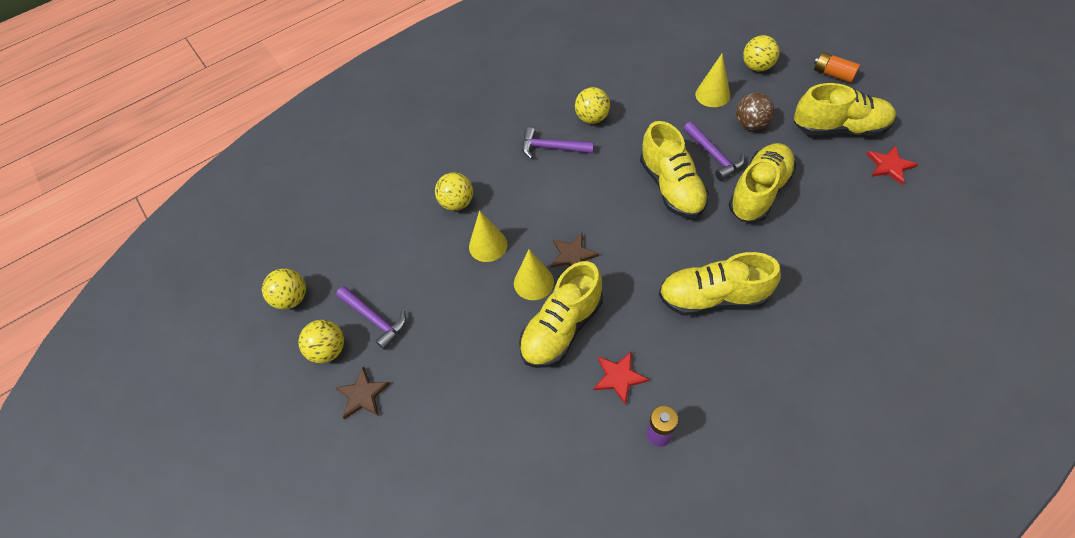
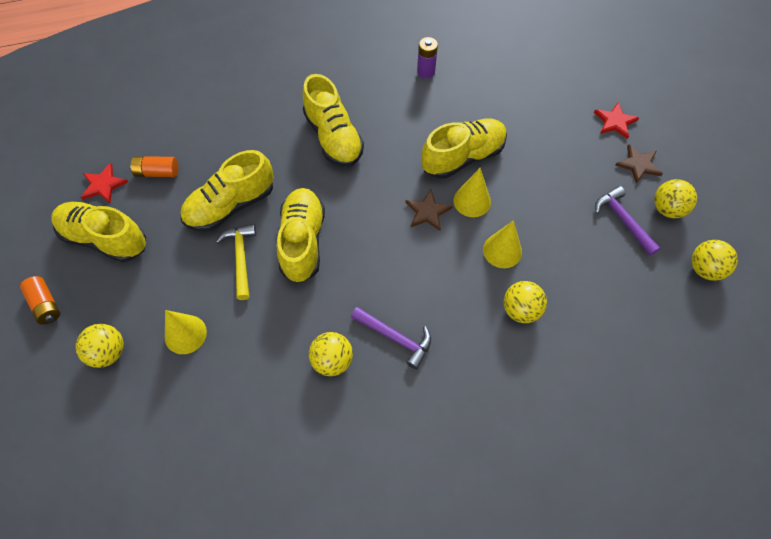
camera: 165 degrees left, 5 degrees up
(619, 377) = (435, 111): red star -> red star (615, 122)
(712, 297) = (333, 137): yellow shoe -> yellow shoe turned 45 degrees clockwise
(714, 156) = (241, 258): purple hammer -> yellow hammer
(750, 124) = (179, 279): brown ball -> none
(854, 195) = (157, 172): none -> orange battery

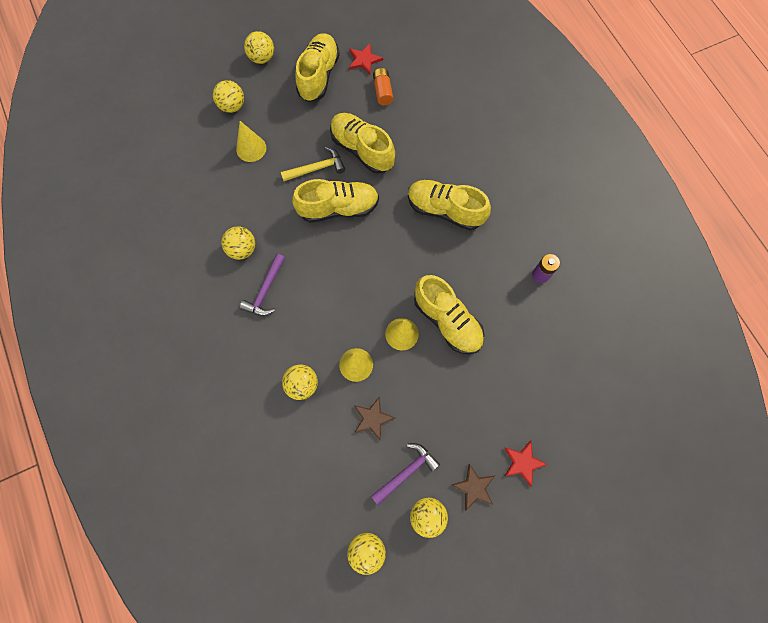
camera: 80 degrees right, 10 degrees up
(45, 304) = (262, 58): orange battery -> yellow ball
(333, 137) = (445, 210): yellow shoe -> yellow shoe turned 60 degrees clockwise
(427, 212) = (383, 298): brown star -> brown star (372, 418)

